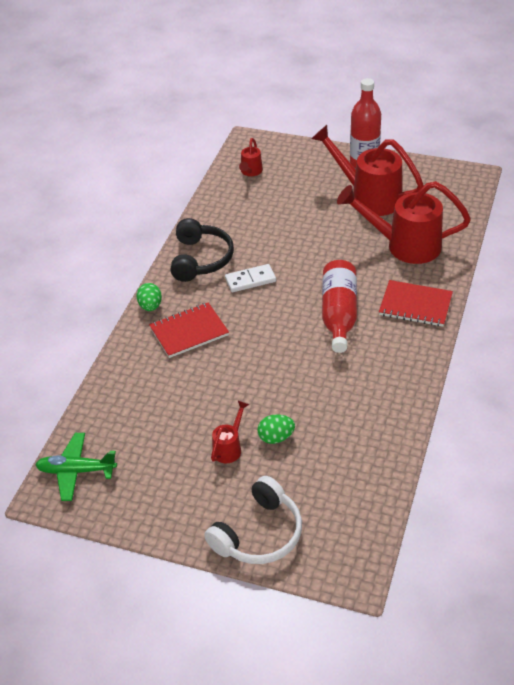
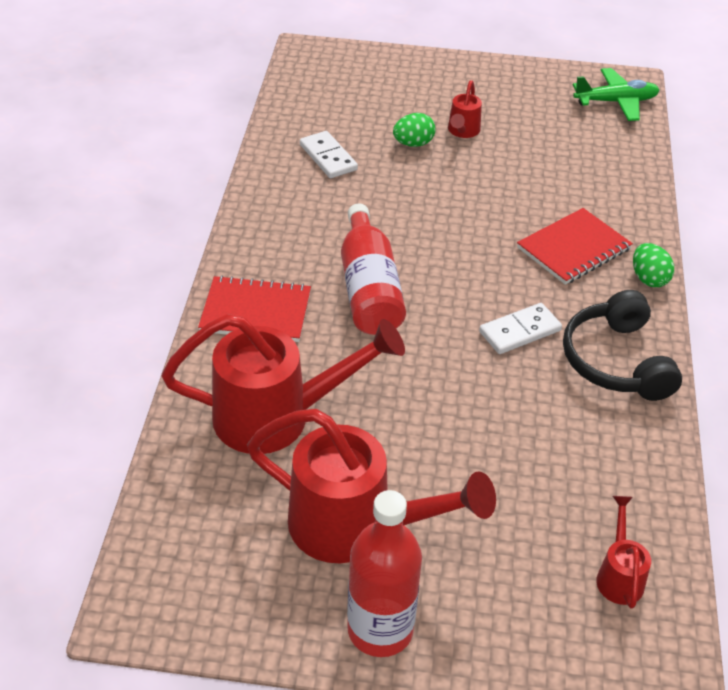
camera: 165 degrees right, 0 degrees up
(259, 534) = (404, 70): white headphones -> none
(351, 429) = (328, 157): none -> white domino

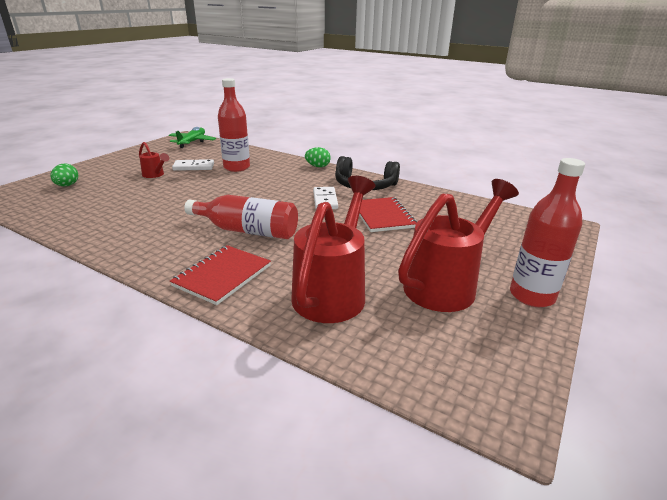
camera: 65 degrees left, 15 degrees down
(328, 157) = (110, 214): white domino -> white domino (193, 167)
(413, 144) = (142, 188): green egg -> green egg (67, 185)
(559, 193) = (236, 167): none -> red bottle
(574, 249) = (280, 174): red notebook -> red notebook (383, 216)
(619, 575) = (501, 219): red watering can -> none

